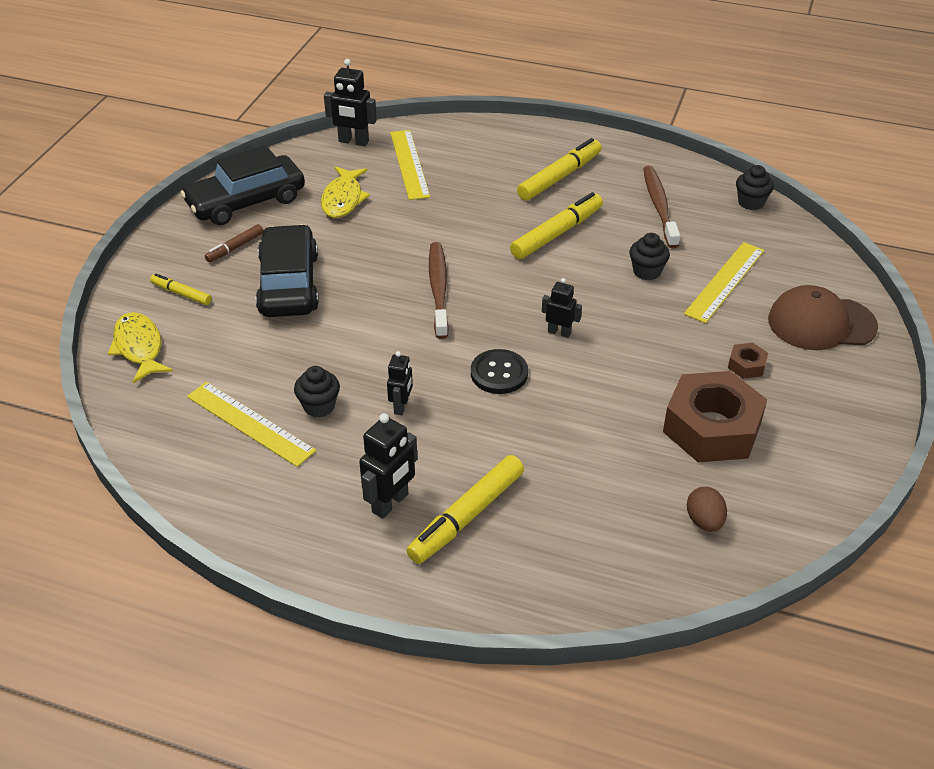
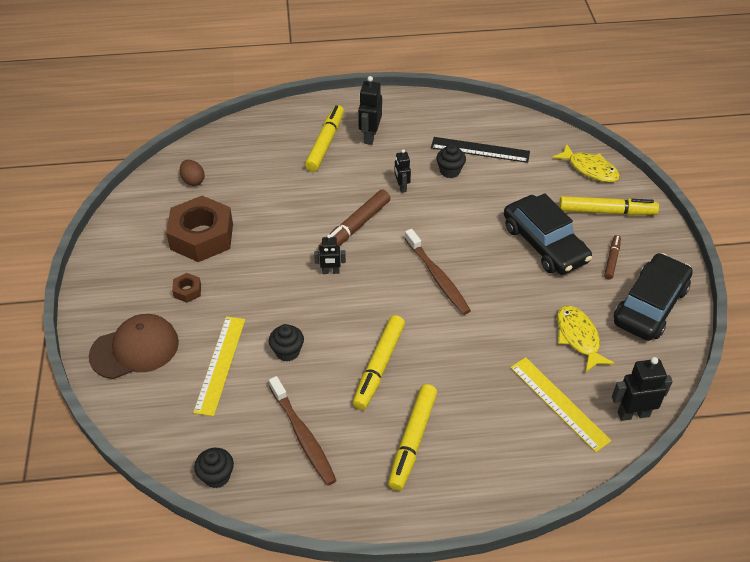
camera: 155 degrees right, 5 degrees up
(181, 294) = (606, 211): yellow marker -> yellow marker, size x1.81
(250, 423) = (480, 150): yellow ruler -> black ruler
(499, 373) = (355, 227): black button -> brown marker

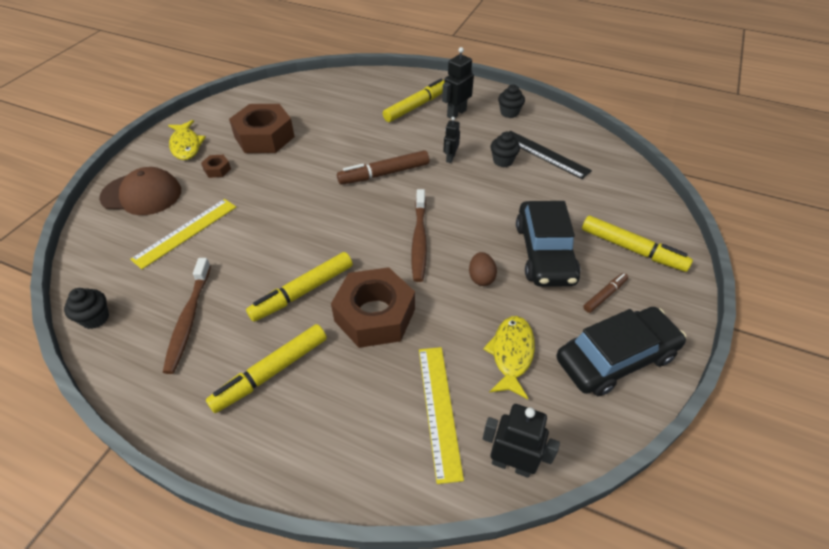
camera: 30 degrees right, 0 degrees up
(193, 181) = (295, 98): brown egg -> brown egg (481, 278)
(287, 352) = (243, 246): black cupcake -> black cupcake (509, 113)
(330, 272) = (334, 199): black robot -> none
(454, 357) = (375, 315): none -> brown nut
(590, 169) = (642, 206): yellow fish -> yellow fish (186, 145)

